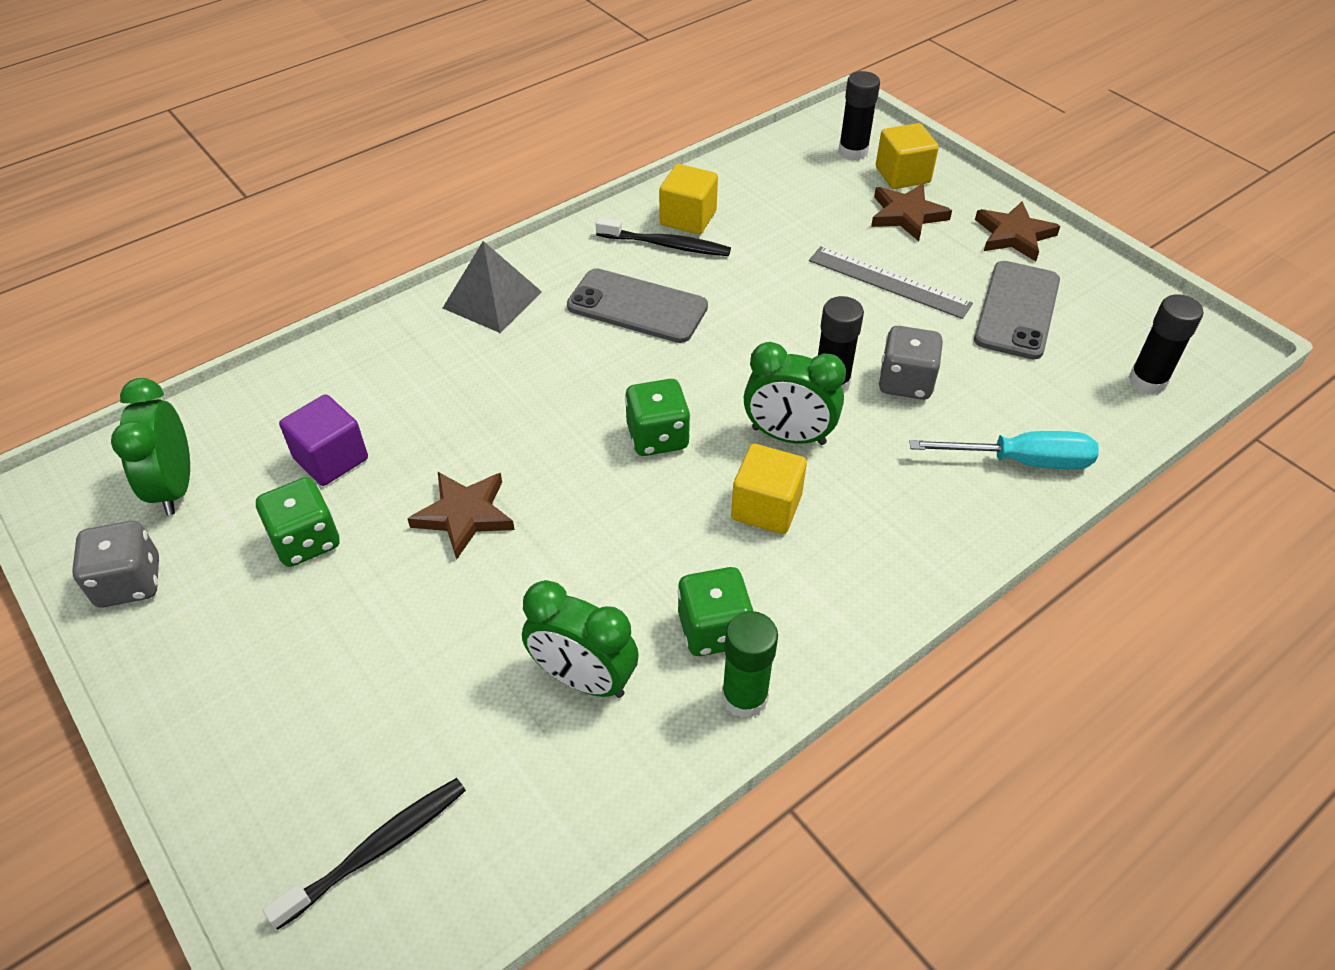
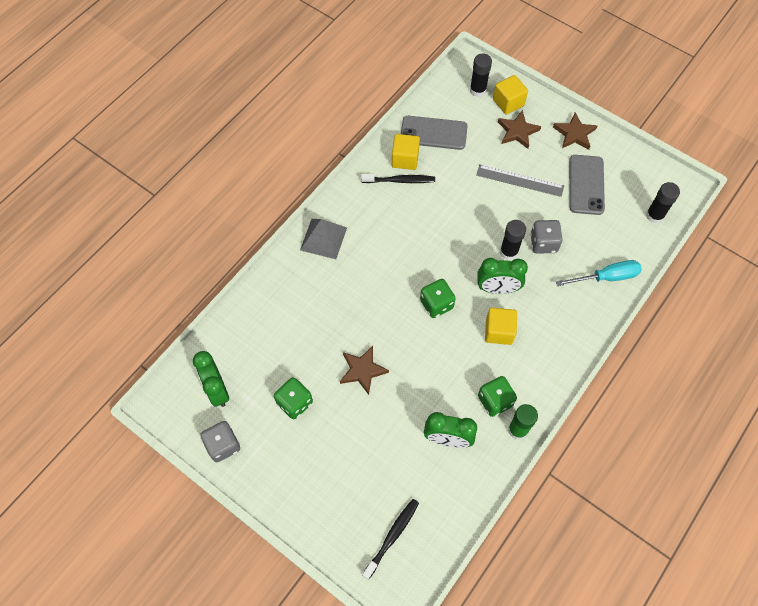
camera: 15 degrees left, 15 degrees up
(331, 459) = (285, 355): purple cube -> none
(637, 306) = (399, 226): grey phone -> grey phone (433, 133)

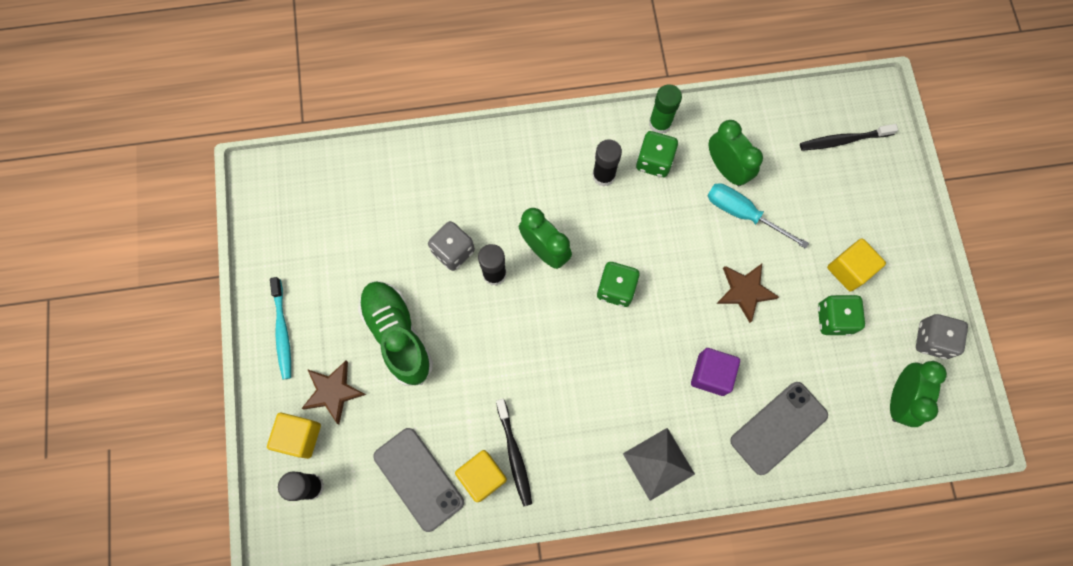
camera: 135 degrees left, 10 degrees up
(338, 306) = (711, 374): none -> purple cube
(400, 180) = (514, 455): black toothbrush -> black toothbrush turned 150 degrees counterclockwise
(499, 331) = (587, 212): yellow cube -> yellow cube (849, 270)
(520, 180) = (397, 335): grey ruler -> green shoe
(574, 134) = (282, 331): brown star -> turquoise toothbrush
(586, 185) = (342, 268): grey phone -> grey phone (778, 428)
(606, 277) = (437, 169): turquoise screwdriver -> turquoise screwdriver (743, 214)
(654, 215) = (322, 179): black glue stick -> black glue stick (603, 175)

